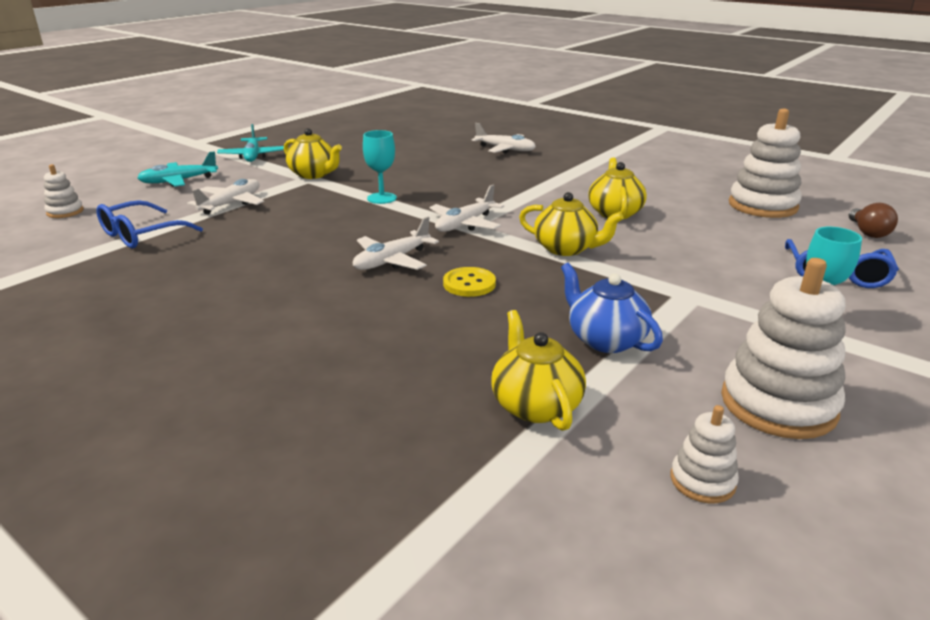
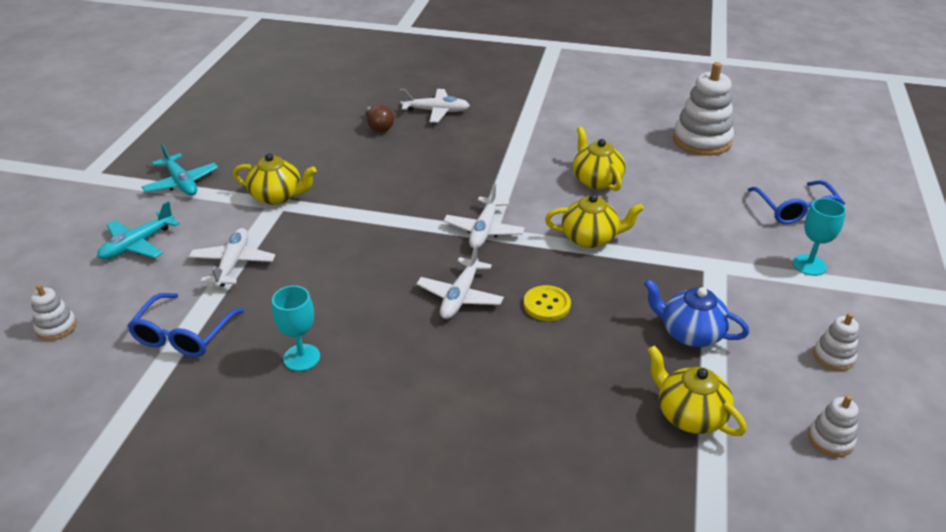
camera: 25 degrees left, 10 degrees up
(382, 198) = (378, 215): turquoise goblet -> turquoise goblet (301, 357)
(778, 404) = (833, 356): white stacking toy -> white stacking toy, size x0.50
(868, 232) = (791, 155): brown light bulb -> brown light bulb (379, 127)

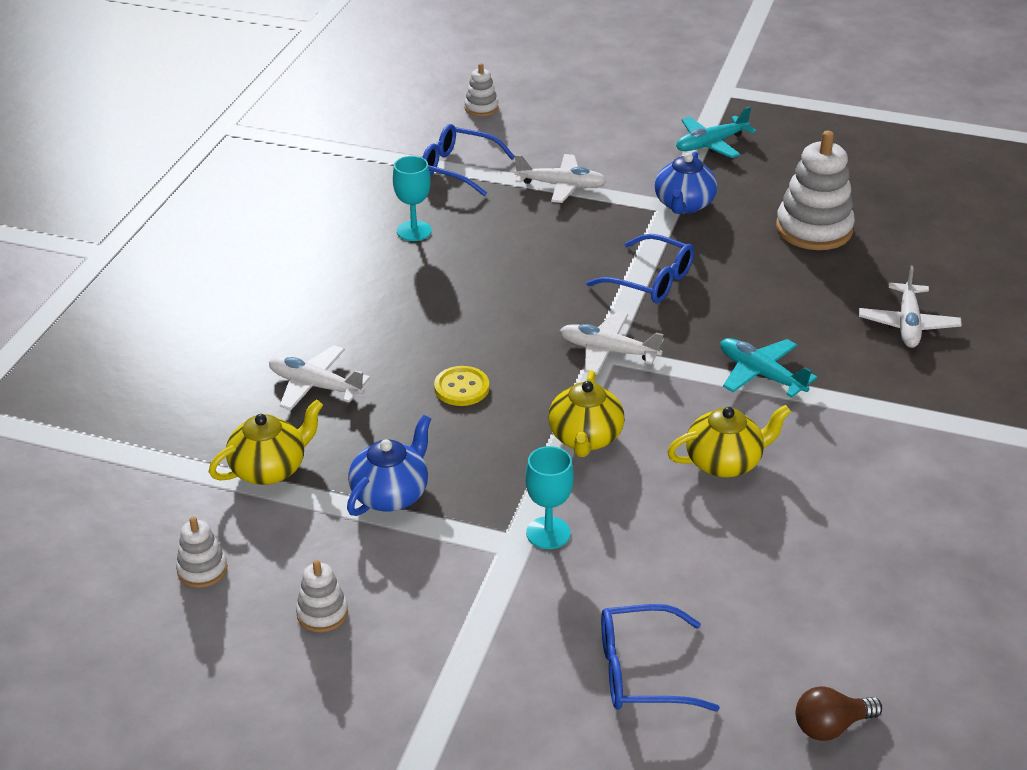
camera: 95 degrees right, 0 degrees up
(137, 244) = (598, 131): turquoise plane -> turquoise plane (760, 374)
(277, 196) = (684, 205): yellow teapot -> blue teapot
(379, 127) = (854, 274): brown light bulb -> brown light bulb (831, 726)
(388, 212) = (650, 280): none -> blue glasses
(460, 296) = (486, 327): white plane -> white plane (315, 386)
(701, 140) = (854, 604): white stacking toy -> white stacking toy (813, 229)
(809, 265) = (503, 645): turquoise goblet -> turquoise goblet (548, 533)

